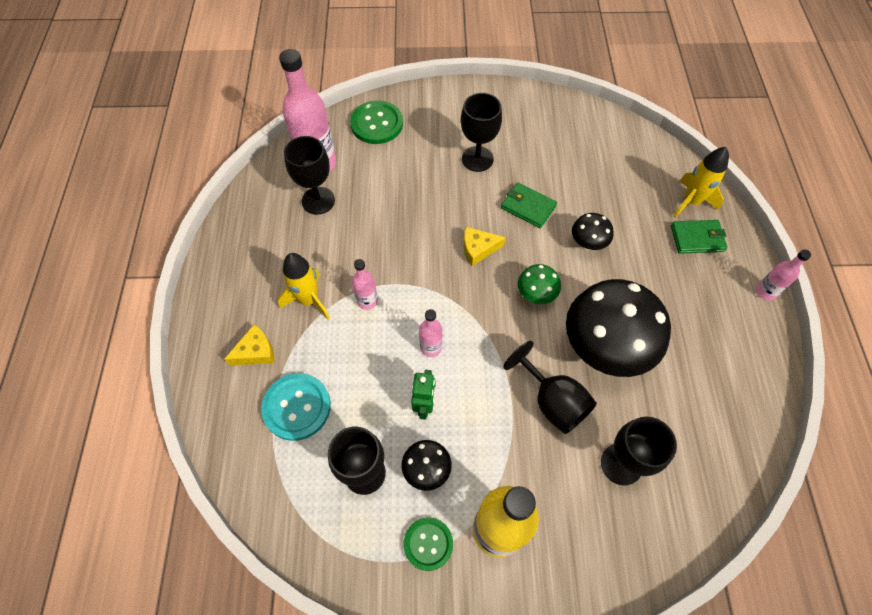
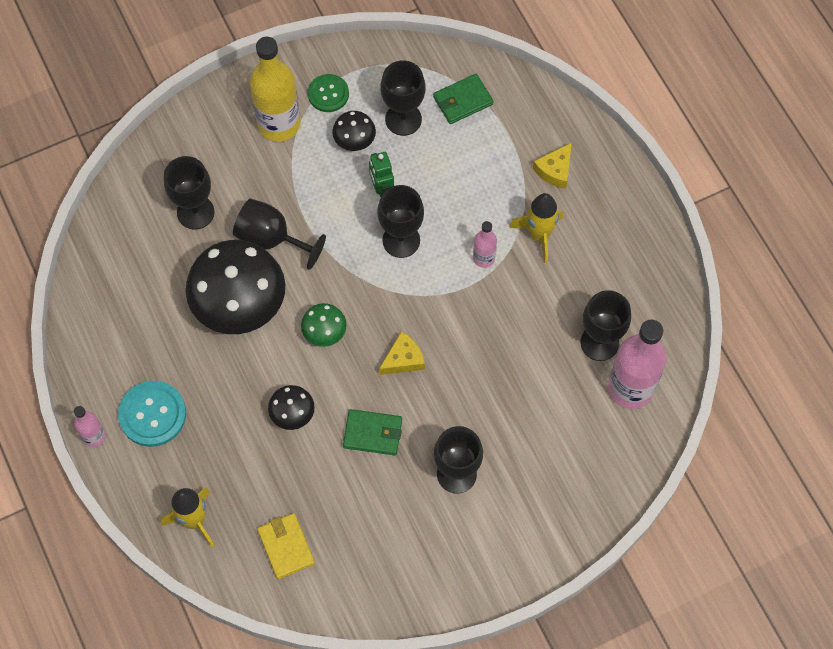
camera: 155 degrees right, 5 degrees up
(297, 407) = (489, 142): turquoise button -> turquoise button (152, 414)
(377, 124) = (598, 472): green button -> none
(431, 347) = (401, 240): pink bottle -> black goblet
(624, 161) = (286, 546): none -> yellow wallet
(697, 238) = (177, 473): green wallet -> green wallet (463, 101)

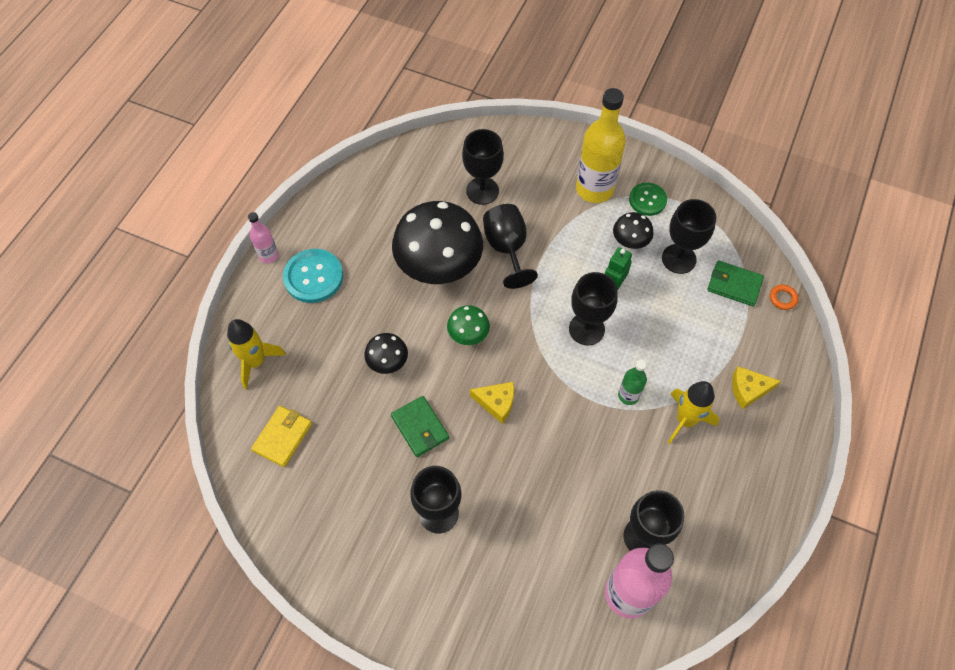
camera: 50 degrees right, 5 degrees down
(484, 258) = (628, 395): pink bottle -> green bottle
(505, 77) = (783, 298): none -> orange ring

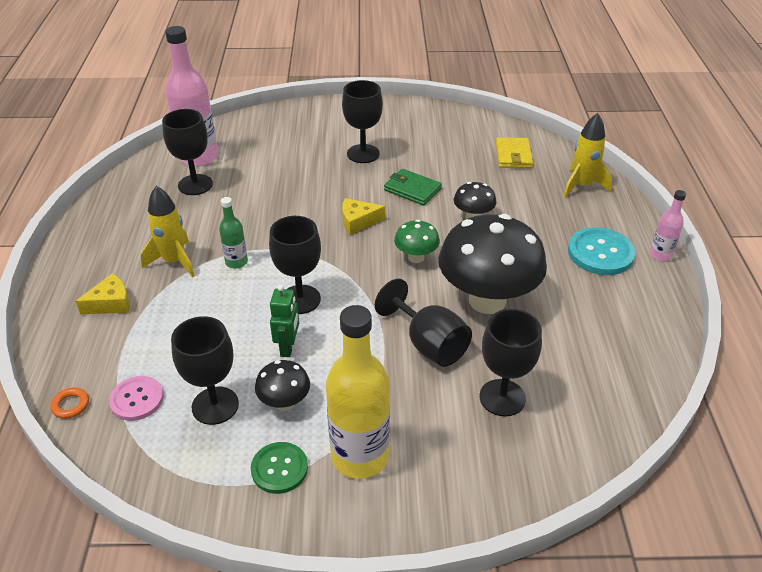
camera: 155 degrees right, 20 degrees down
(734, 285) = (137, 399): green wallet -> pink button

